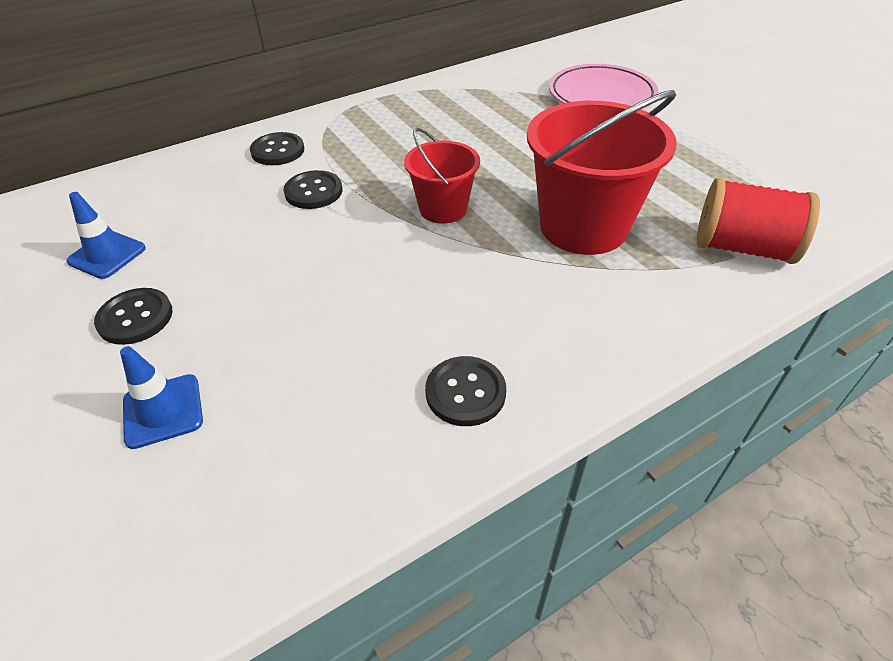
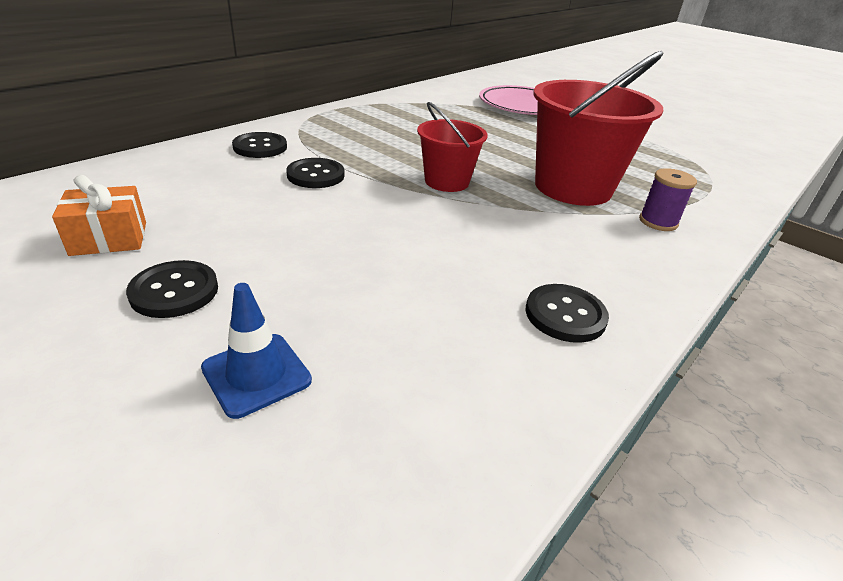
camera: 20 degrees left, 10 degrees down
(107, 255) = (109, 238): blue traffic cone -> orange gift
(655, 285) = (658, 222): none -> purple spool
(742, 248) = (700, 193): red spool -> none

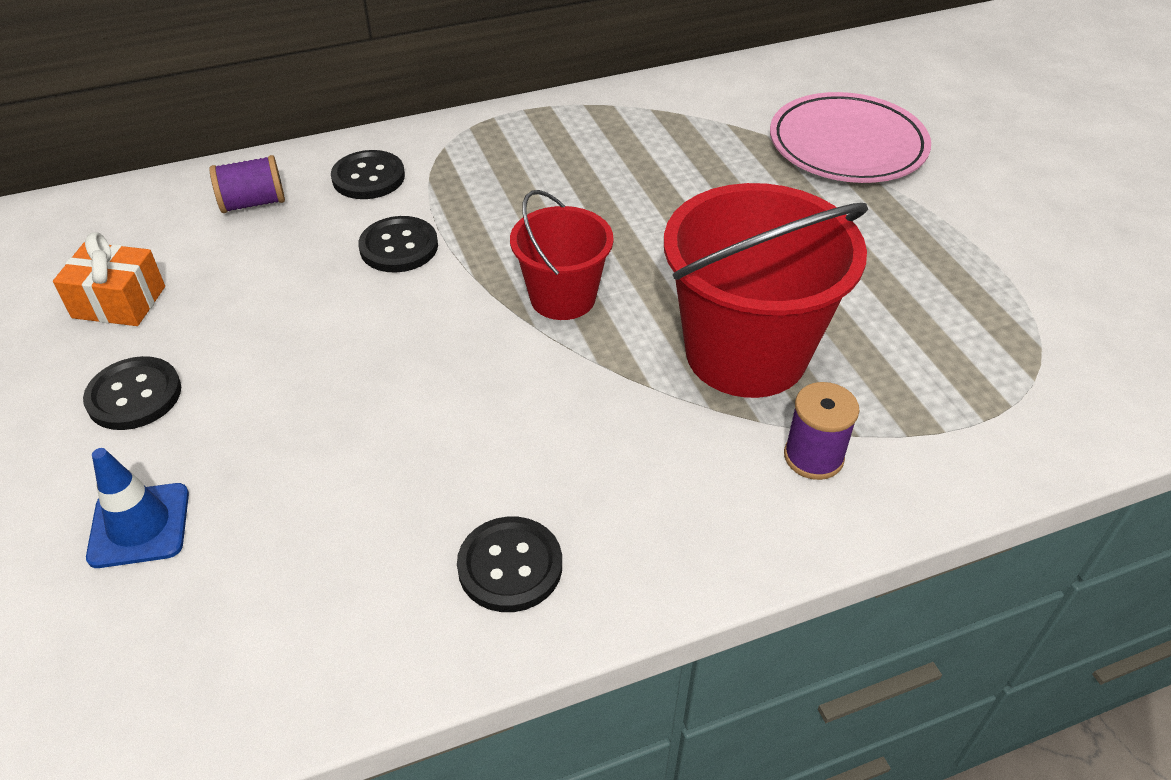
camera: 30 degrees right, 10 degrees up
(182, 169) = (253, 203): none -> purple spool

